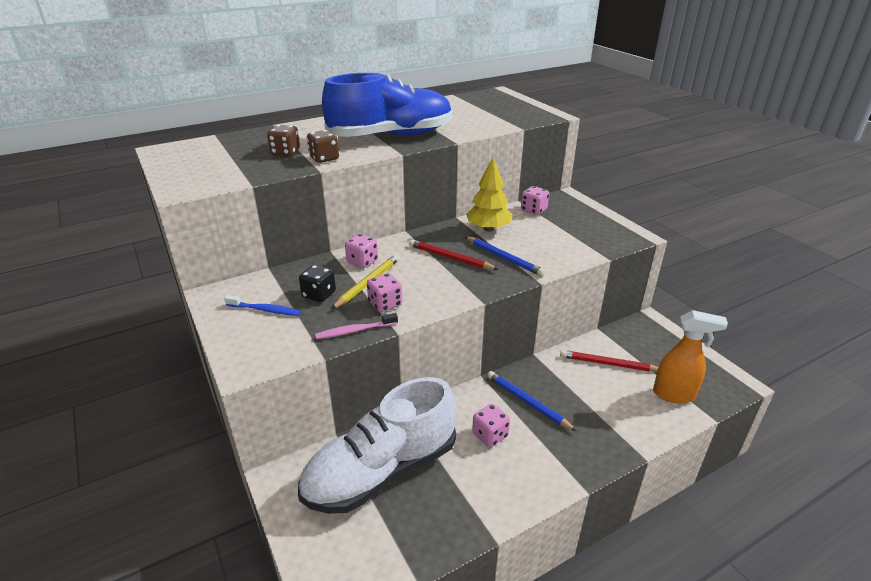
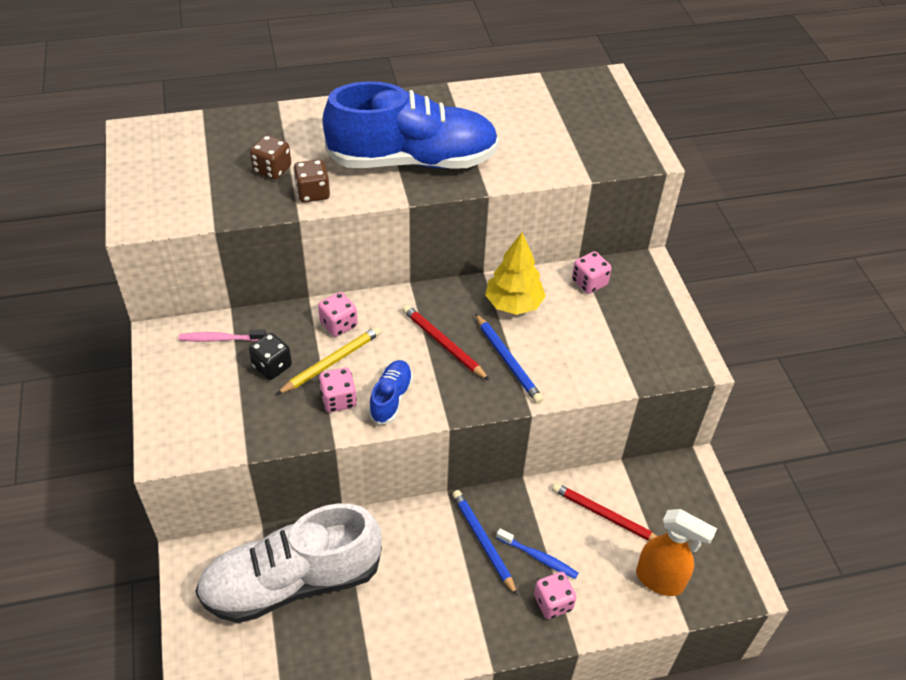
camera: 15 degrees right, 15 degrees up
(265, 310) = (208, 375): blue toothbrush -> blue toothbrush (538, 557)
(355, 331) = (291, 431): pink toothbrush -> pink toothbrush (220, 339)
(427, 295) = (391, 398): none -> blue shoe
(490, 435) = (422, 571): pink dice -> pink dice (553, 603)

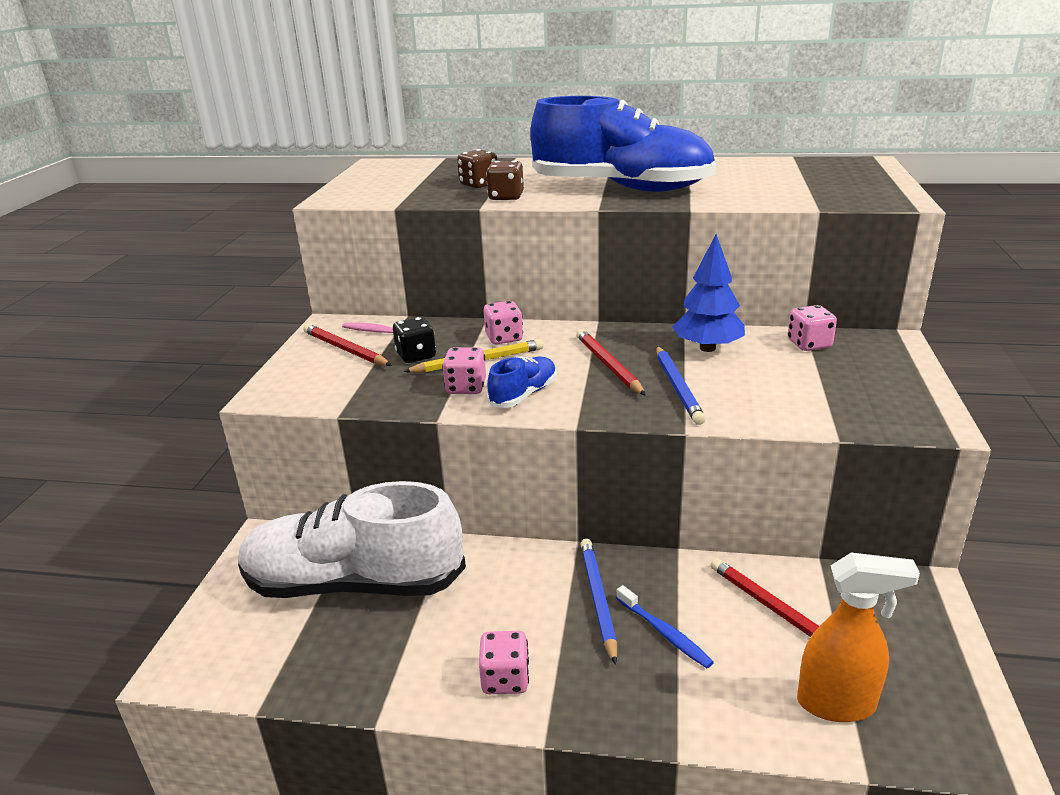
camera: 25 degrees right, 20 degrees down
(200, 371) = (345, 349): none -> red pencil
(513, 304) = (707, 348): yellow tree -> blue tree
(553, 603) = (664, 688): pink dice -> pink dice (505, 679)
(660, 580) = (837, 704): orange spray bottle -> orange spray bottle turned 45 degrees counterclockwise

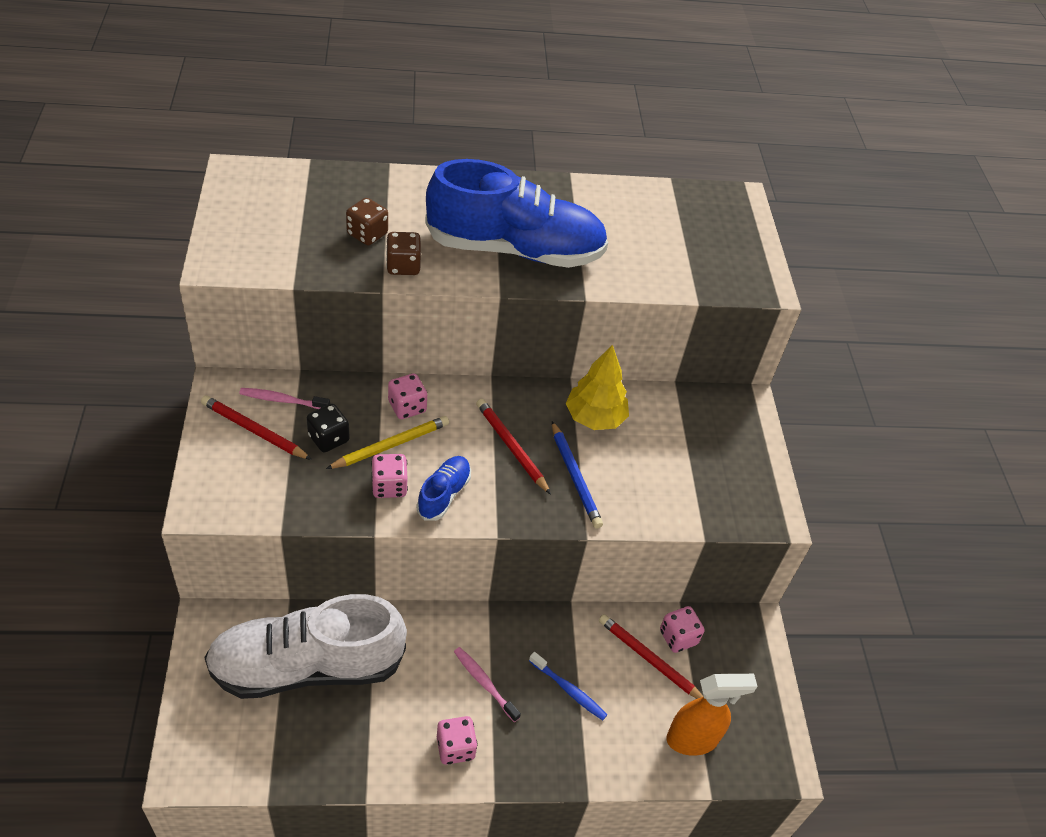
camera: 20 degrees left, 20 degrees up
(556, 616) = (484, 683): none -> pink toothbrush
(598, 599) = (514, 662): blue pencil -> none
(707, 348) = (594, 418): blue tree -> yellow tree
(809, 344) = (680, 409): pink dice -> pink dice (678, 637)

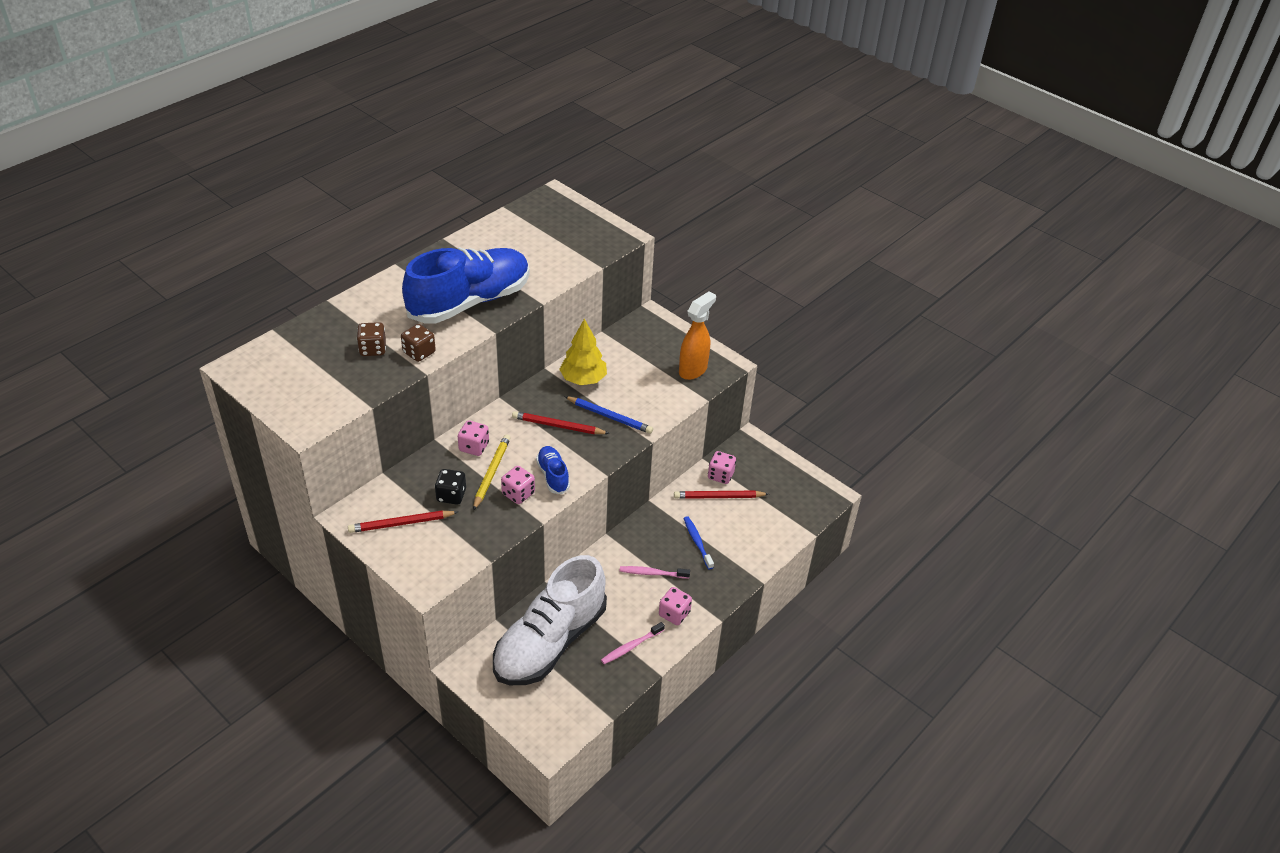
camera: 40 degrees left, 5 degrees down
(282, 400) = (395, 496): pink toothbrush -> pink toothbrush (631, 647)
(569, 690) = (697, 542): blue toothbrush -> blue toothbrush turned 105 degrees counterclockwise
(692, 739) = (779, 517): orange spray bottle -> orange spray bottle (693, 370)

